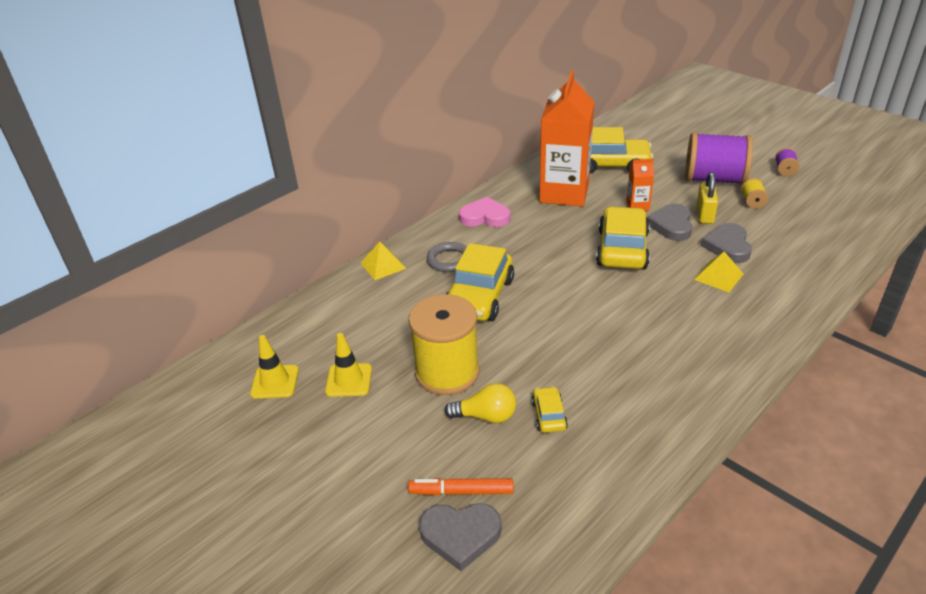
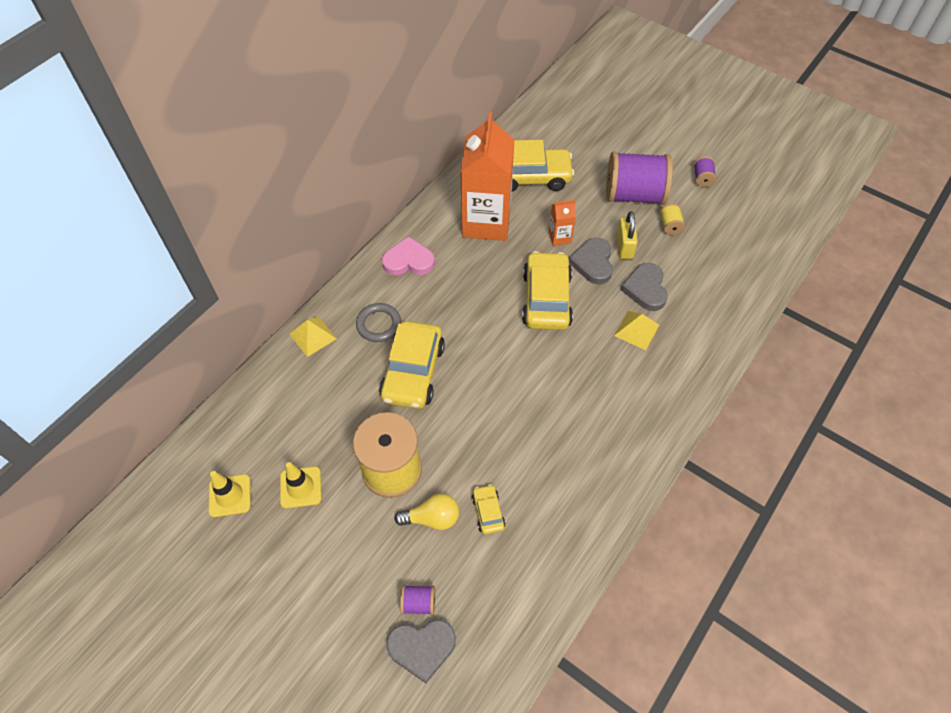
camera: 10 degrees left, 20 degrees up
(462, 491) = (418, 603): orange marker -> purple spool

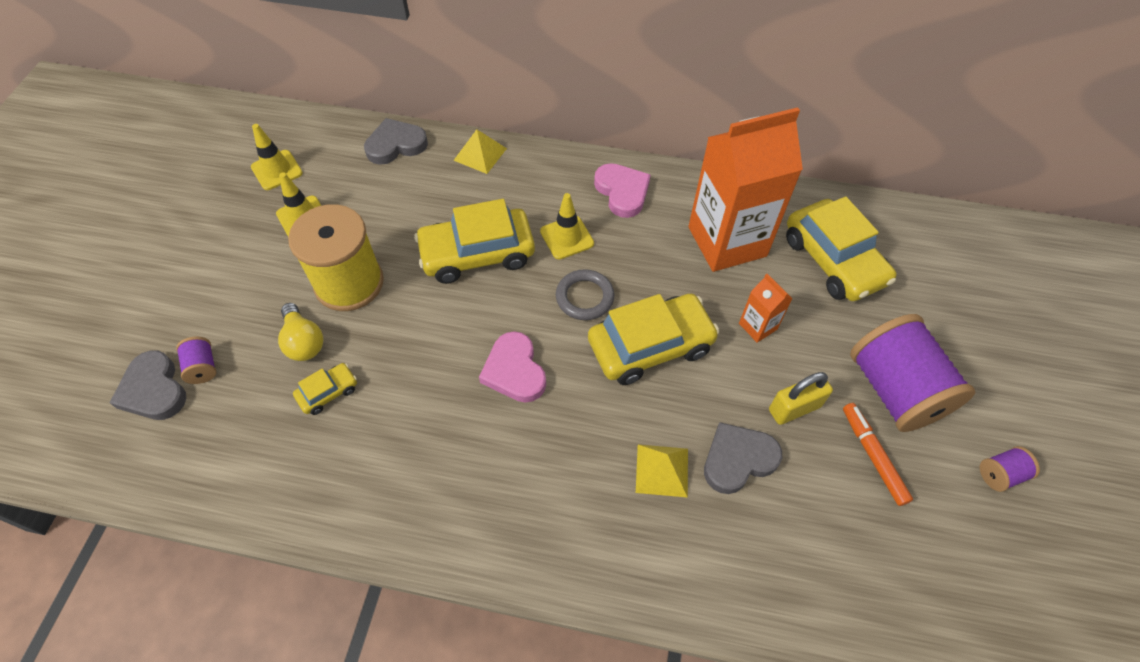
camera: 65 degrees right, 0 degrees up
(379, 324) = (523, 200): grey ring -> grey ring (584, 297)
(430, 310) = (567, 237): none -> yellow traffic cone
(527, 384) = (514, 371): none -> pink heart
(593, 263) = (740, 379): grey heart -> grey heart (396, 145)
(669, 226) = (873, 456): yellow spool -> orange marker

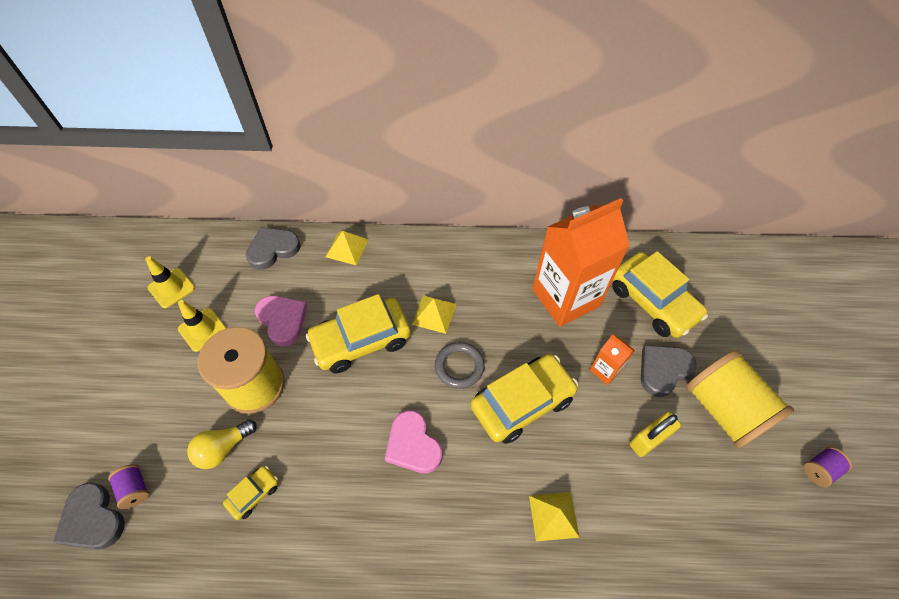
camera: 10 degrees left, 0 degrees up
(303, 341) = (223, 448): yellow light bulb -> yellow light bulb turned 90 degrees clockwise
(567, 237) = (434, 314): yellow traffic cone -> yellow pyramid
(622, 192) = (472, 265): pink heart -> pink heart (282, 320)
(738, 459) = (613, 494): grey heart -> grey heart (663, 370)
(873, 456) = (719, 472): orange marker -> none
(895, 390) = (724, 409): purple spool -> yellow spool

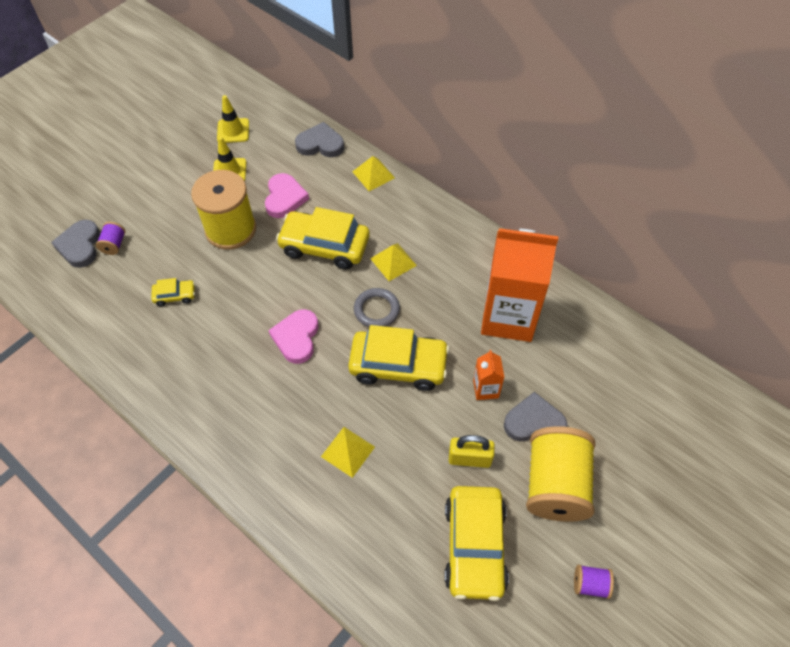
camera: 40 degrees right, 0 degrees up
(223, 448) = (180, 256): yellow light bulb -> none
(653, 302) = (581, 369): yellow car -> yellow car (475, 546)

